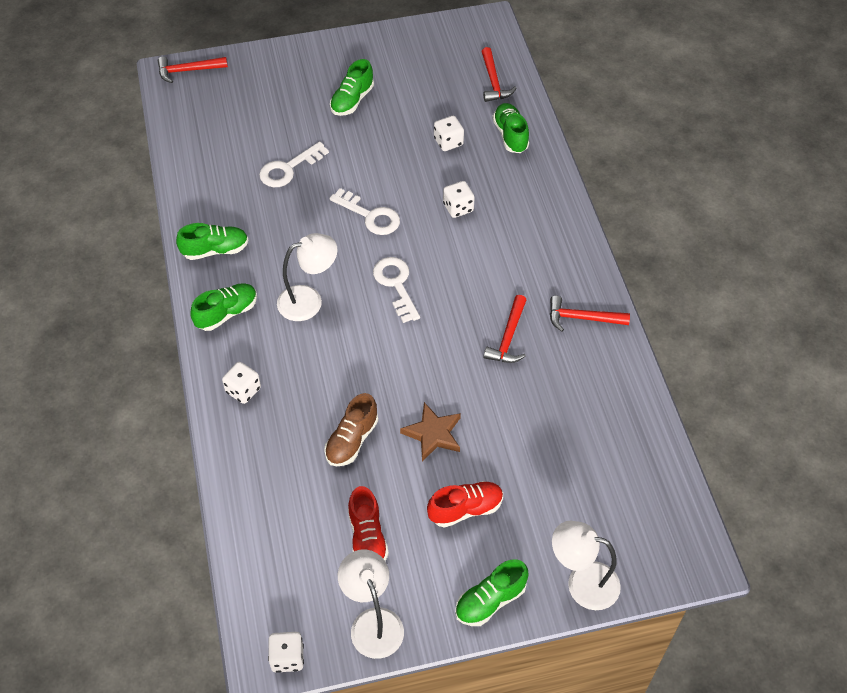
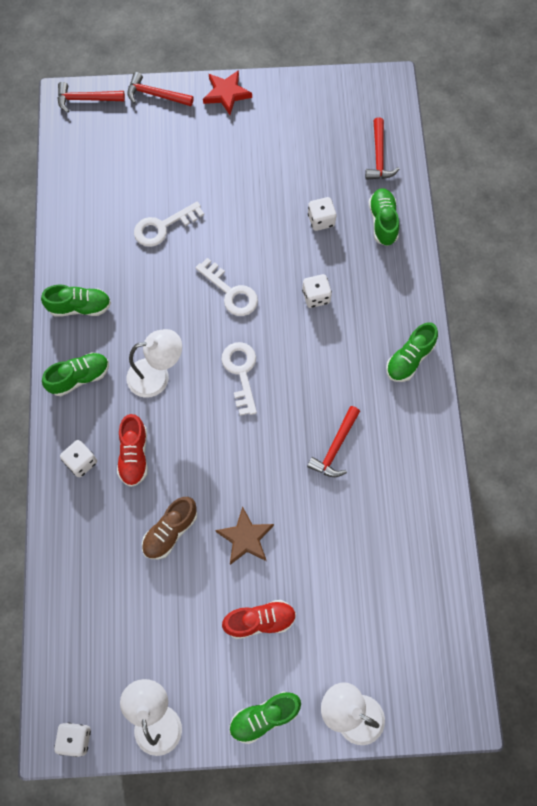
camera: 10 degrees right, 15 degrees up
(330, 49) = (226, 94): none -> red star
(352, 100) = (237, 158): green shoe -> green shoe (409, 359)
(367, 537) = (166, 633): red shoe -> red shoe (134, 455)
(582, 318) = (409, 438): red hammer -> red hammer (156, 95)

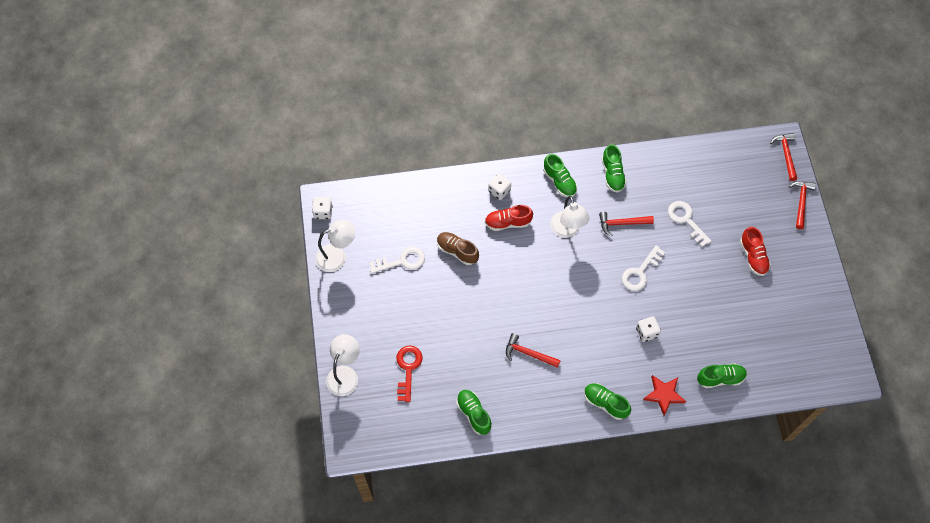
camera: 85 degrees right, 5 degrees down
(226, 94) = (814, 253): red star -> red star (664, 395)
(241, 372) = (577, 285): white key -> white key (402, 261)
(245, 538) = (457, 299): brown star -> none
(260, 621) = (402, 313): red shoe -> red shoe (753, 256)
(264, 717) = (341, 320): green shoe -> green shoe (473, 414)
(321, 220) = (713, 331): white dice -> none
(347, 617) = (408, 369): none -> red key
(379, 156) = (780, 372): red hammer -> red hammer (622, 223)

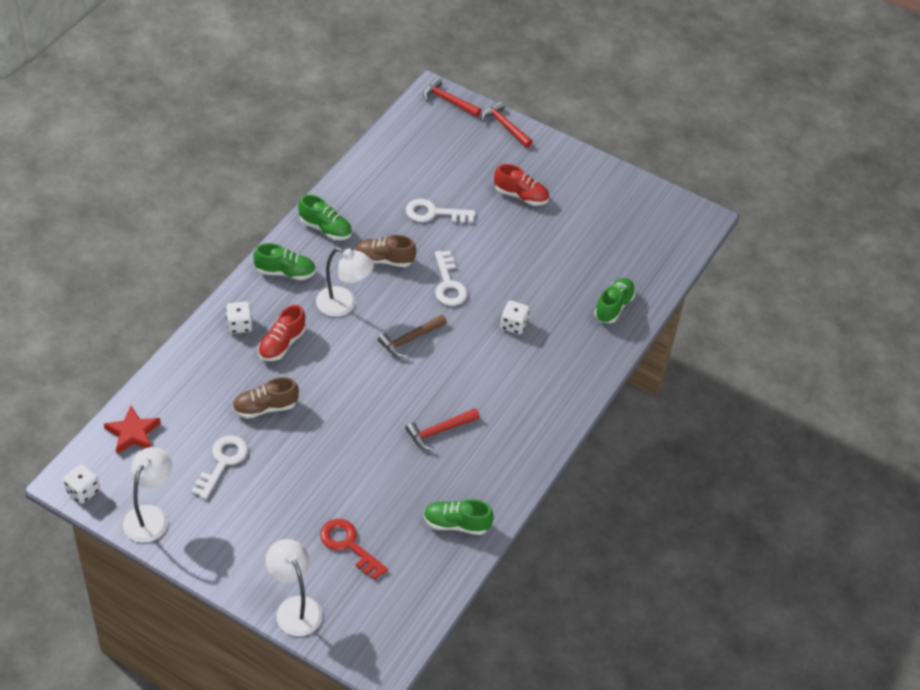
camera: 55 degrees left, 15 degrees down
(578, 285) = (410, 339): none -> brown hammer
(605, 403) = (552, 409): green shoe -> none
(622, 223) = (384, 260): red hammer -> brown shoe
(664, 395) = (588, 359): red star -> red star (133, 433)

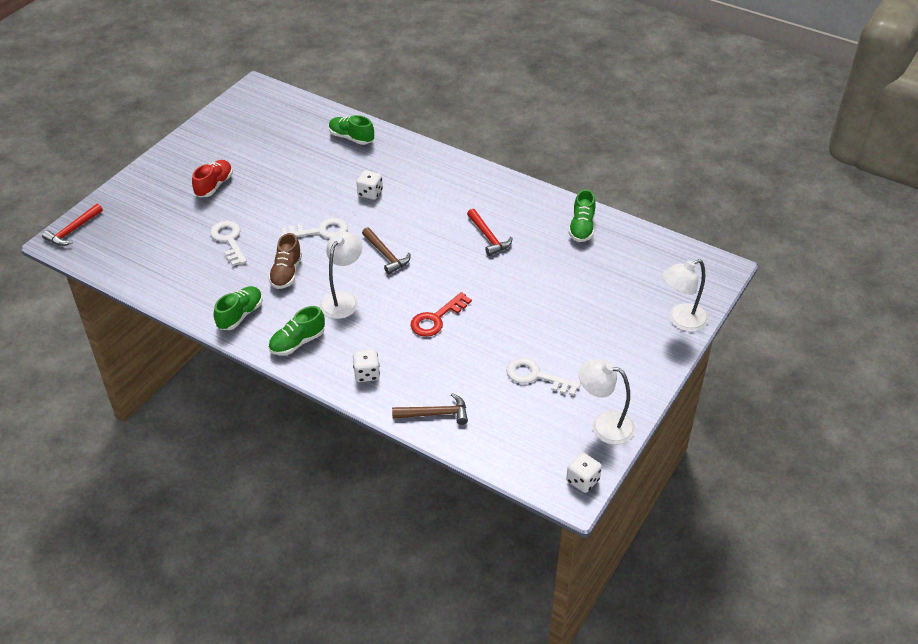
camera: 85 degrees left, 5 degrees down
(133, 433) = (507, 447): red star -> none
(182, 377) = (435, 414): none -> brown hammer
(265, 407) = (469, 349): brown shoe -> none
(282, 344) = (391, 341): red shoe -> none
(285, 272) = (297, 342): green shoe -> green shoe turned 135 degrees counterclockwise
(348, 545) = (613, 290): red key -> red key (436, 319)
(434, 213) = (229, 240): white key -> white key turned 150 degrees clockwise
(505, 126) = (119, 193): red hammer -> none

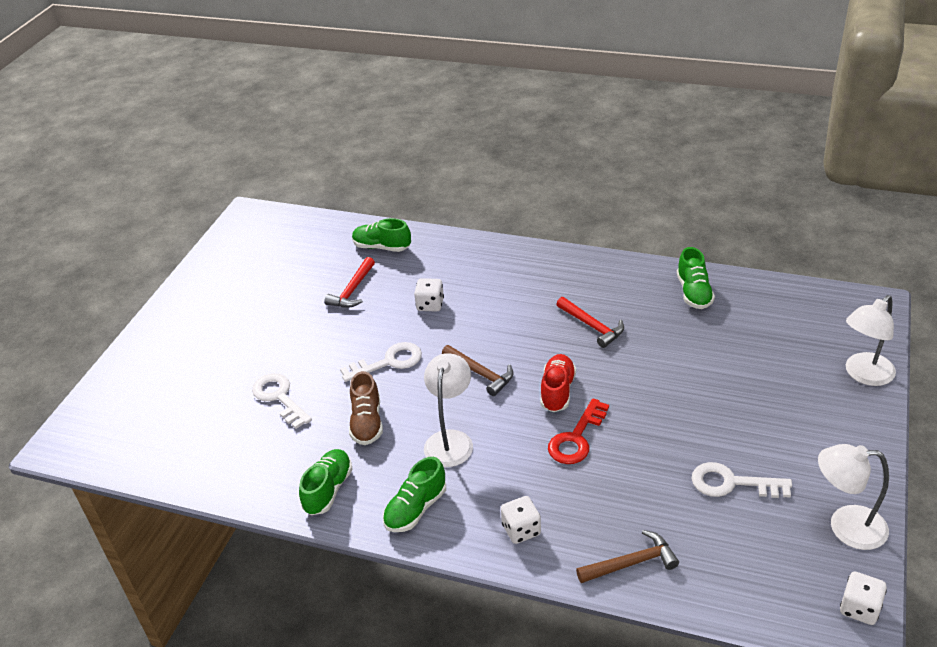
camera: 10 degrees left, 5 degrees down
(73, 230) = (73, 428): red hammer -> red hammer (353, 290)
(214, 185) = (237, 335): red shoe -> red shoe (557, 391)

